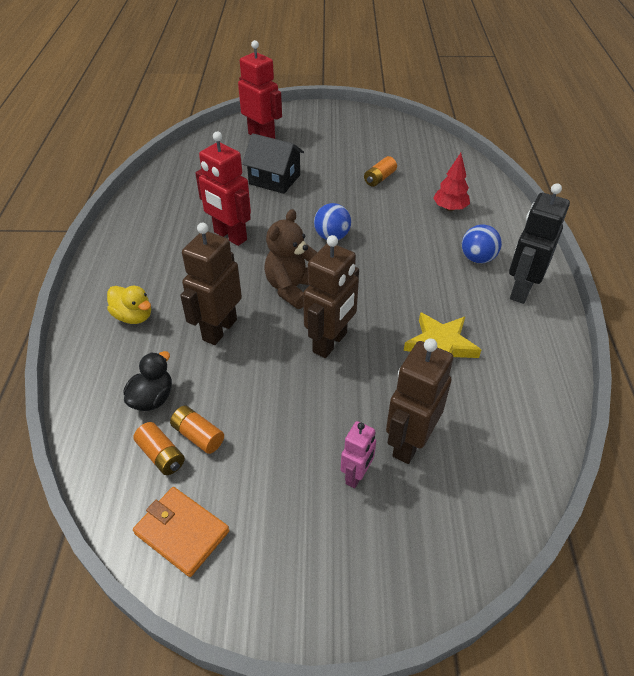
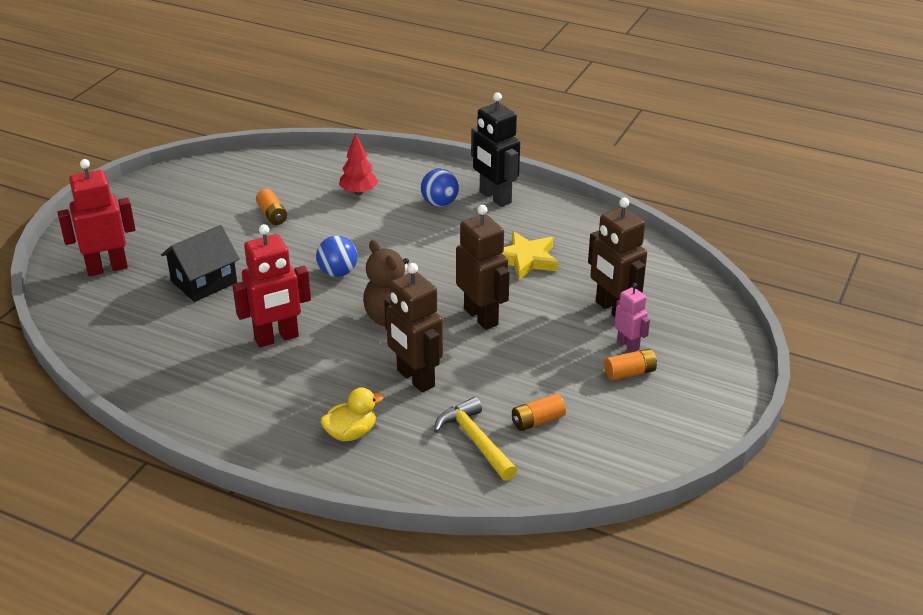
camera: 65 degrees left, 10 degrees down
(152, 398) = (475, 441): black duck -> yellow hammer
(161, 455) = (546, 448): orange battery -> orange battery (630, 373)
(182, 532) = (630, 451): orange wallet -> none

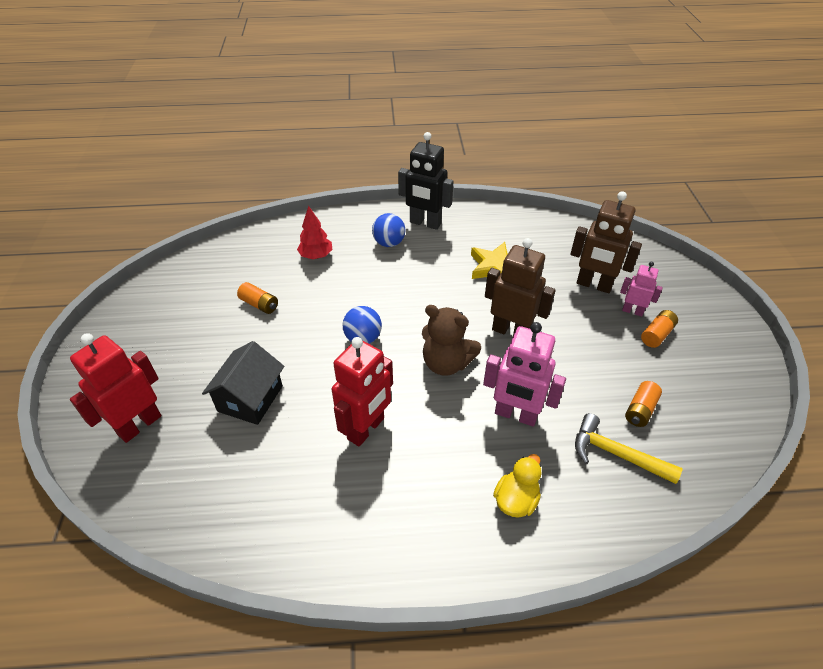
camera: 30 degrees left, 10 degrees up
(415, 378) = (515, 415): brown robot -> pink robot

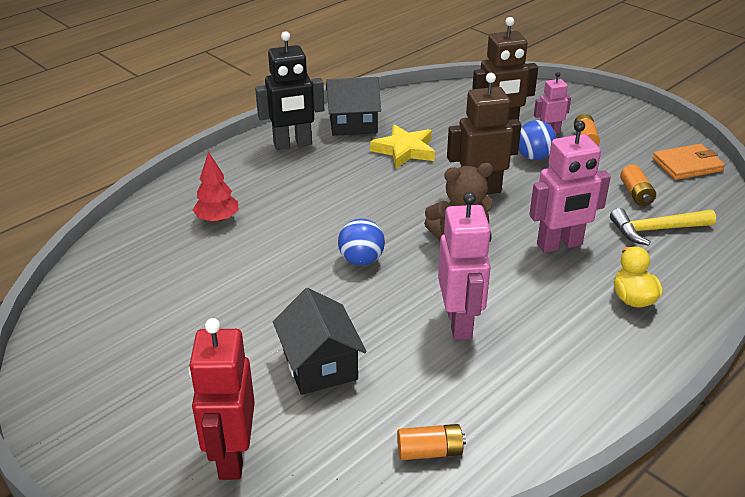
camera: 40 degrees left, 10 degrees down
(259, 304) = (214, 288): orange battery -> orange battery (430, 451)
(366, 429) = (459, 323): red robot -> pink robot
(389, 243) = (279, 175): blue ball -> blue ball (533, 157)
(484, 227) = (353, 124): none -> black house
(728, 411) = (687, 165): none -> orange wallet

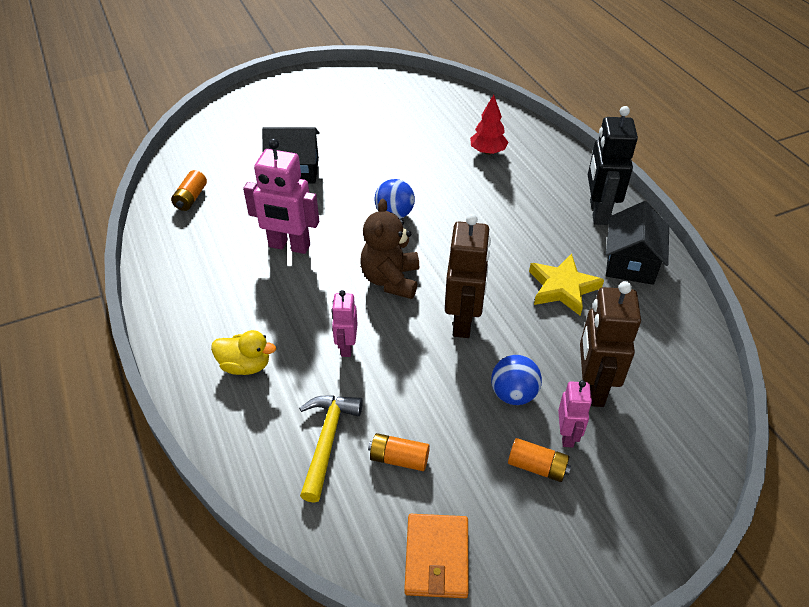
camera: 110 degrees right, 10 degrees up
(232, 457) = (248, 126): red robot -> none
(559, 245) = (346, 347): pink robot -> pink robot, size x0.57

